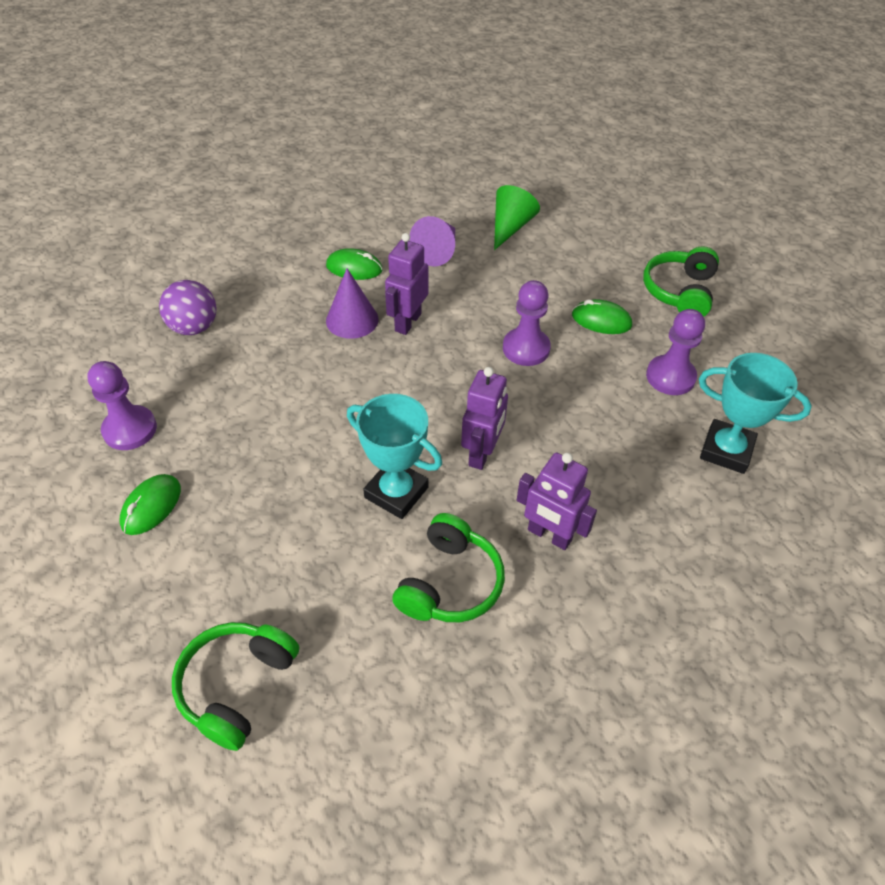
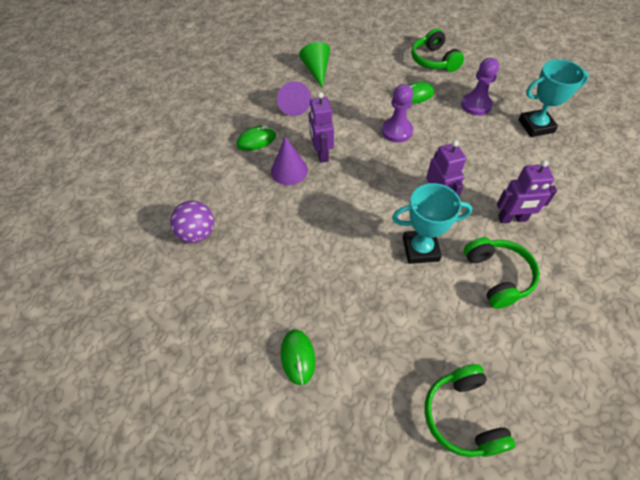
camera: 35 degrees left, 5 degrees up
(130, 429) = (229, 322): purple pawn -> none

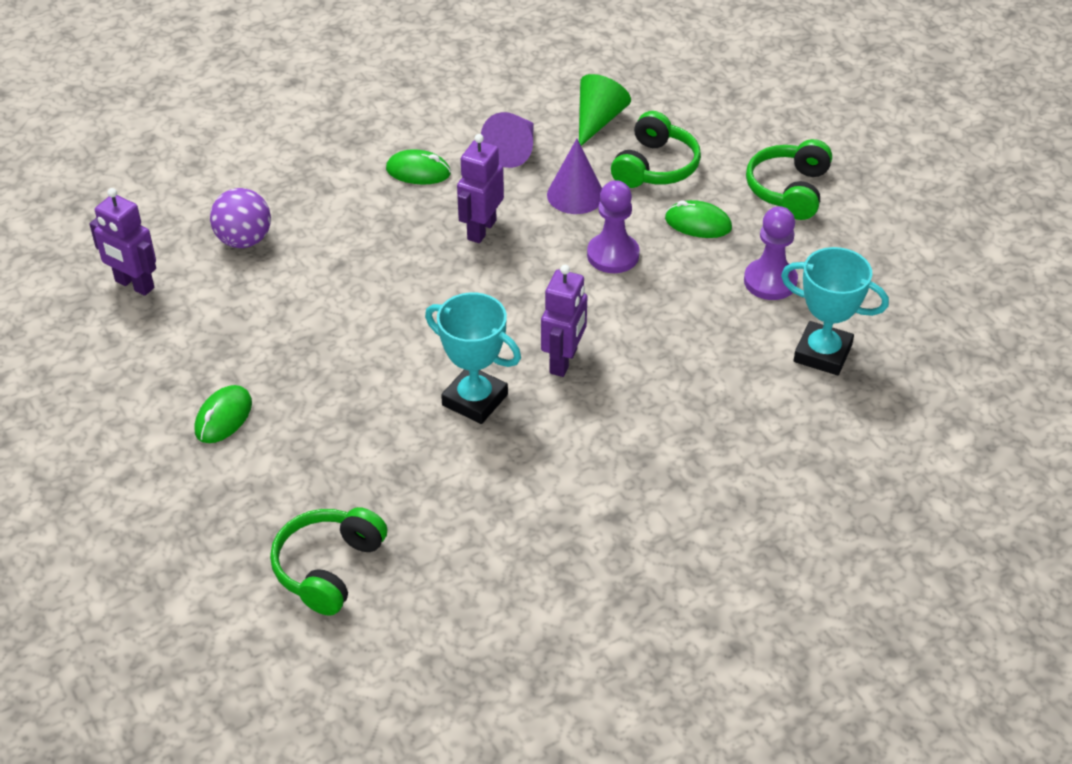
camera: 35 degrees right, 10 degrees down
(289, 170) = (419, 228): purple cone -> purple cone (575, 195)
(497, 276) = (531, 479): green headphones -> green headphones (655, 167)
(512, 219) = (632, 436): purple robot -> purple robot (134, 285)

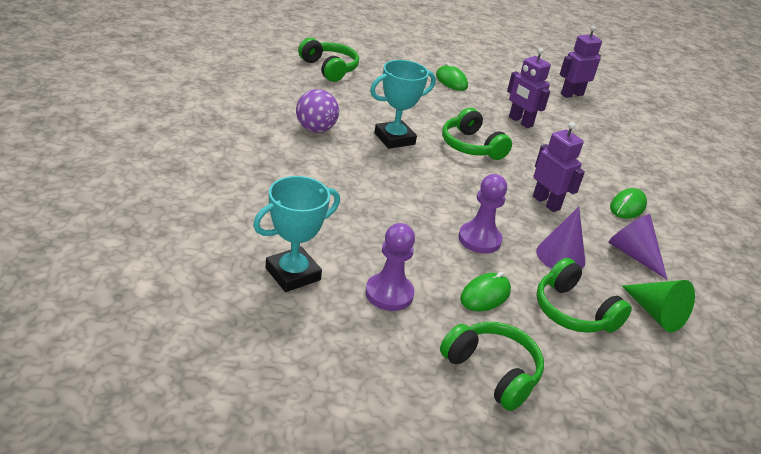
camera: 115 degrees right, 10 degrees down
(244, 240) = (590, 130): purple ball -> purple ball (315, 129)
(414, 327) = (471, 146): none -> green headphones
(564, 361) = (395, 176): purple robot -> purple robot (520, 121)

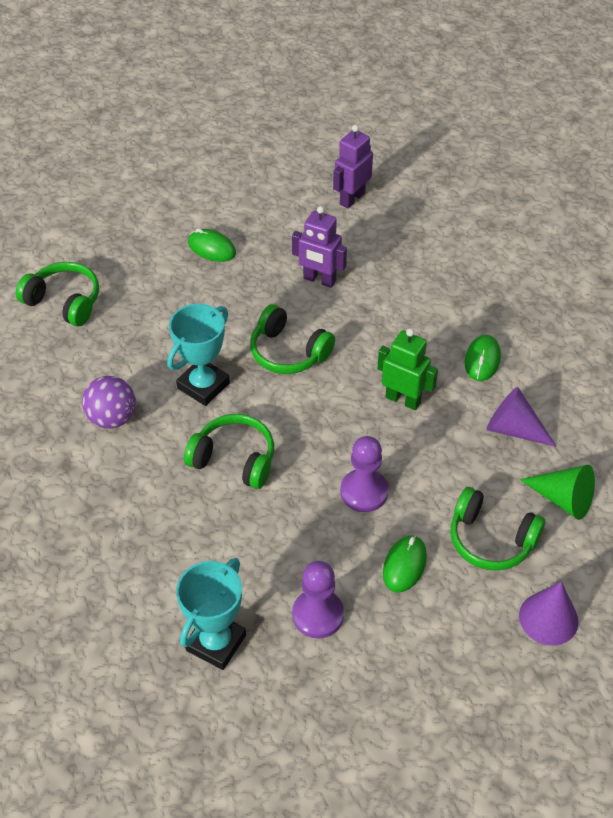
camera: 20 degrees left, 15 degrees up
(492, 371) = (454, 655): green headphones -> green headphones (234, 459)
(546, 203) = (403, 399): purple robot -> green robot
(560, 256) = (449, 471): purple cone -> purple cone (548, 618)

